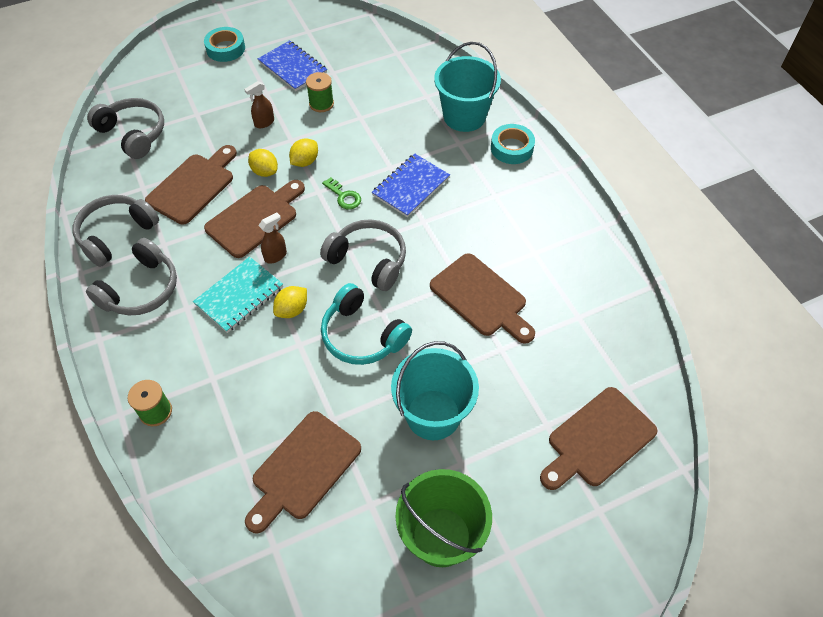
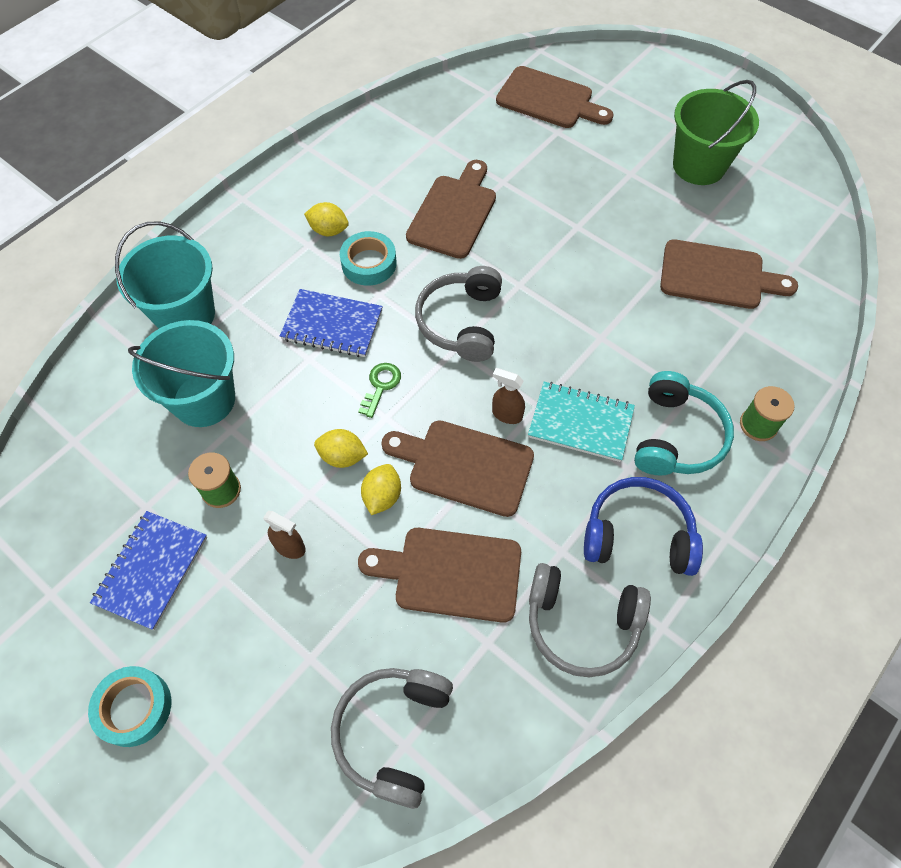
camera: 115 degrees left, 5 degrees up
(141, 289) = (638, 534): grey headphones -> blue headphones
(292, 310) = (566, 363): yellow lemon -> yellow lemon (328, 230)
(362, 335) = (556, 289): turquoise headphones -> turquoise headphones (676, 436)
(433, 414) = (601, 206): turquoise bucket -> turquoise bucket (204, 400)
(512, 148) = (225, 251): turquoise tape -> turquoise tape (369, 263)

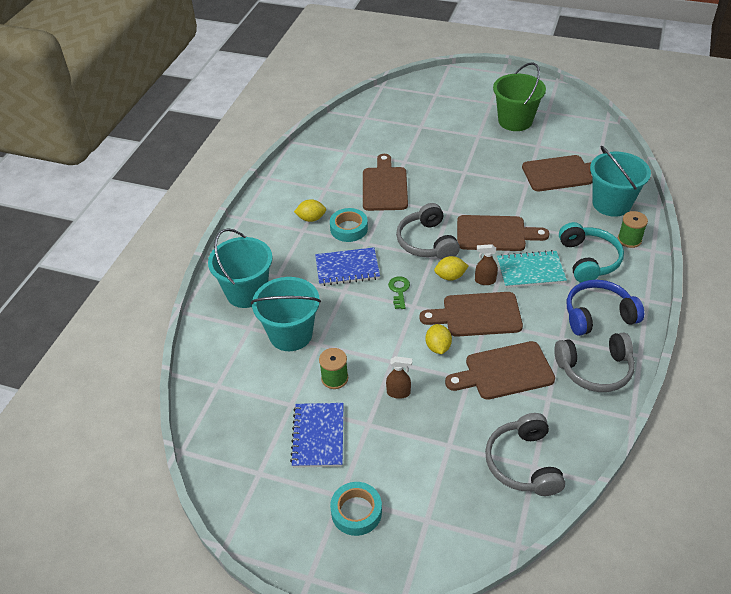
camera: 20 degrees left, 15 degrees down
(342, 456) = (400, 335): yellow lemon -> yellow lemon (450, 276)
(549, 100) = (404, 111): brown cutting board -> brown cutting board (495, 234)
(766, 353) = (611, 204): none -> turquoise bucket

